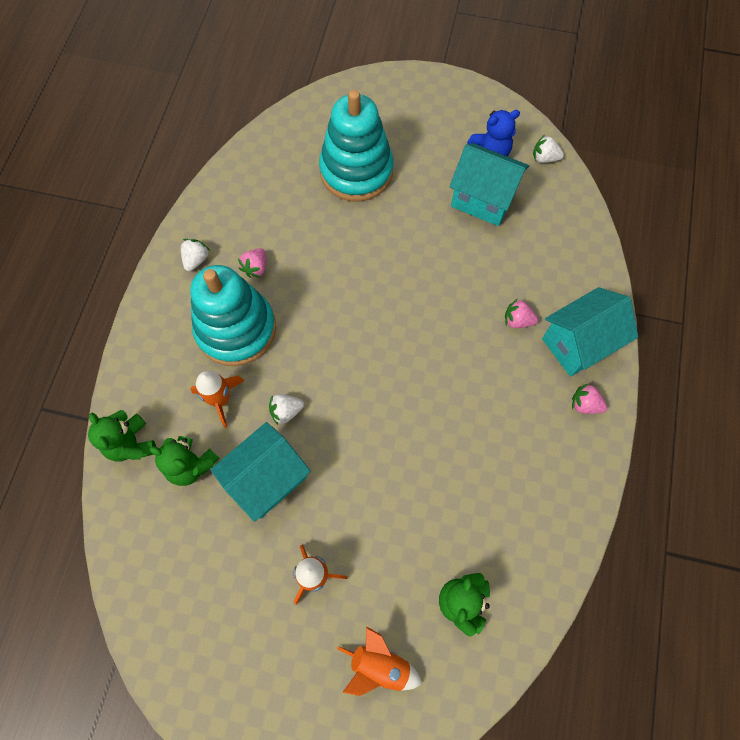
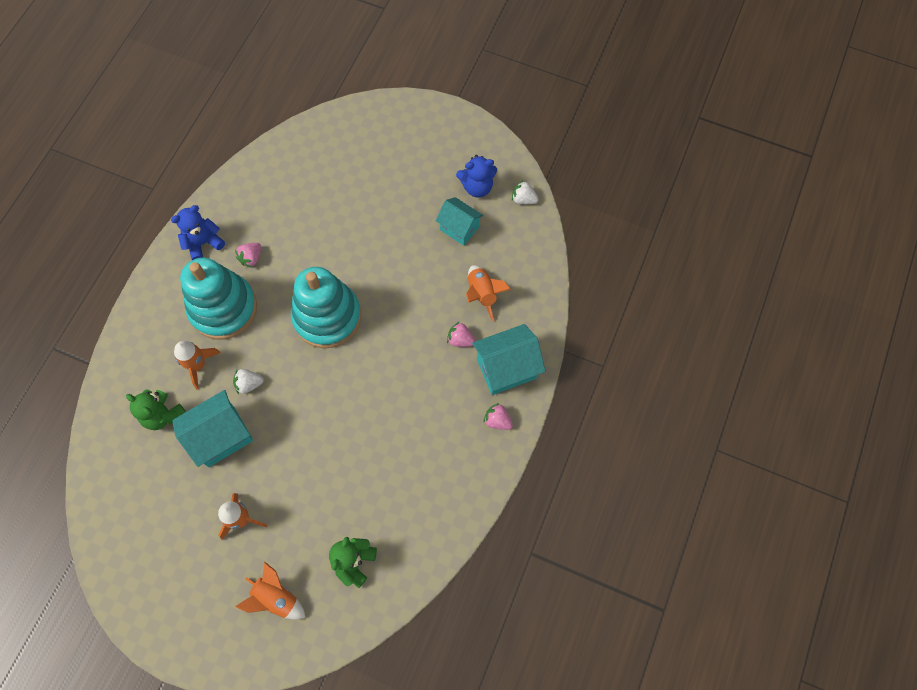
camera: 10 degrees right, 0 degrees up
(131, 444) = (119, 389): green teddy bear -> none
(196, 260) = (203, 243): white strawberry -> blue teddy bear
(356, 171) = (356, 185): turquoise stacking toy -> turquoise stacking toy (327, 317)
(482, 199) = (459, 228): turquoise house -> turquoise house, size x0.66
(528, 266) = (482, 294): none -> orange rocket

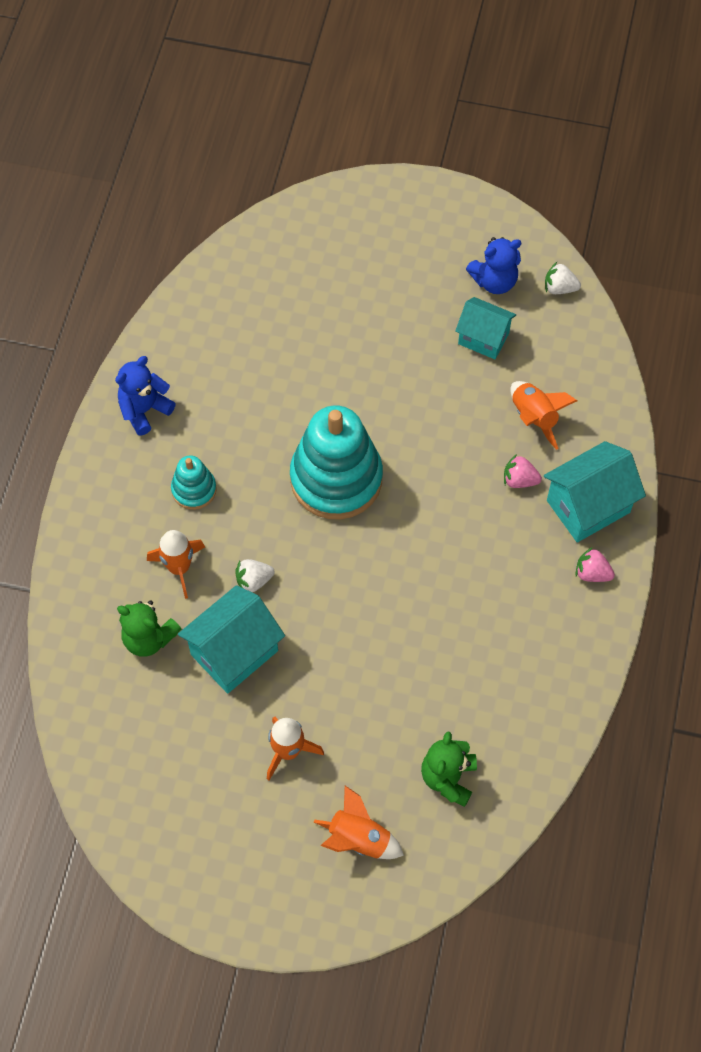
camera: 10 degrees left, 5 degrees down
(223, 308) = (194, 490): turquoise stacking toy -> turquoise stacking toy, size x0.48
(251, 258) = (215, 419): pink strawberry -> none

